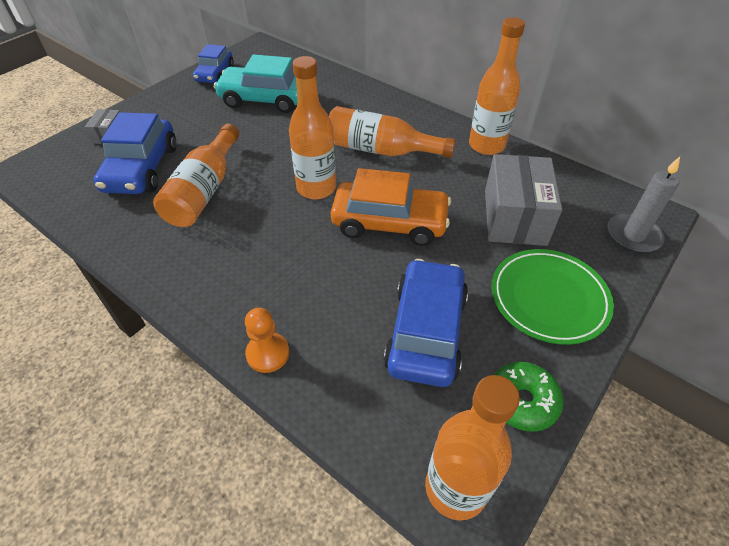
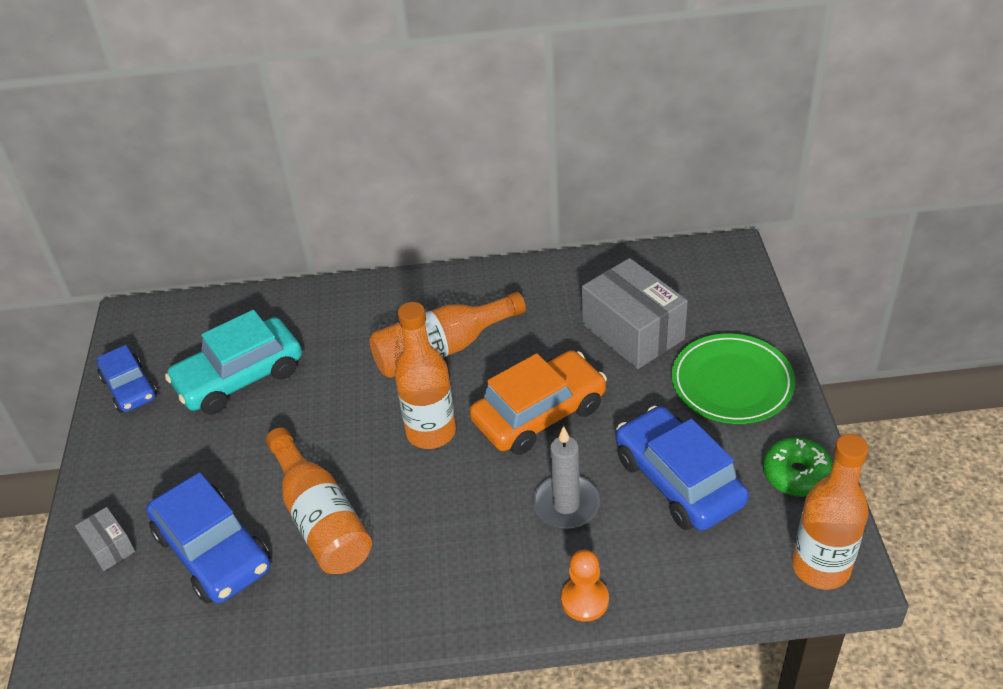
camera: 40 degrees left, 5 degrees down
(486, 145) = (532, 277): orange bottle -> none
(633, 235) = (733, 283): grey candle -> grey candle (566, 505)

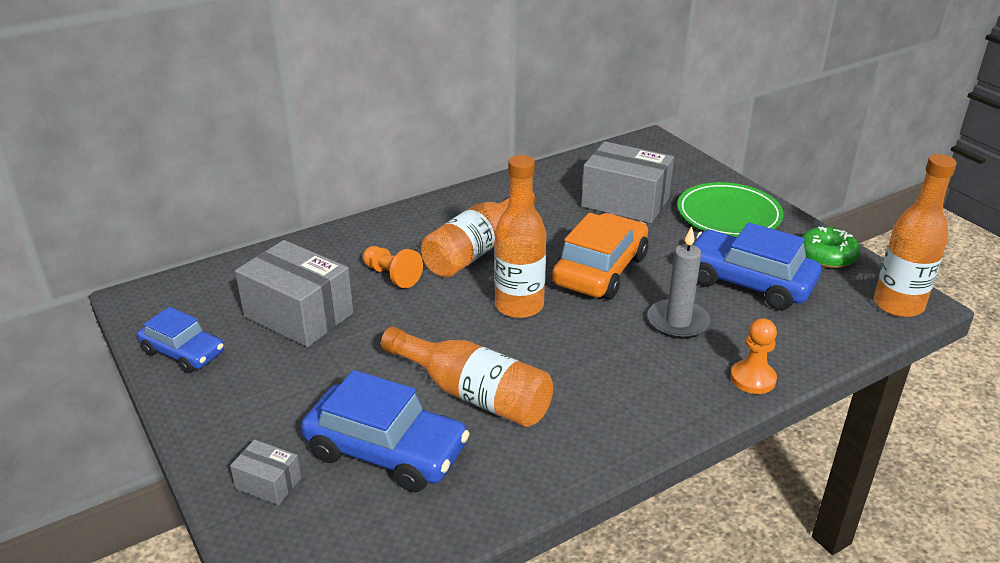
camera: 30 degrees left, 10 degrees down
(239, 377) = (298, 315): turquoise car -> grey box
(344, 358) = (392, 276): none -> orange pawn

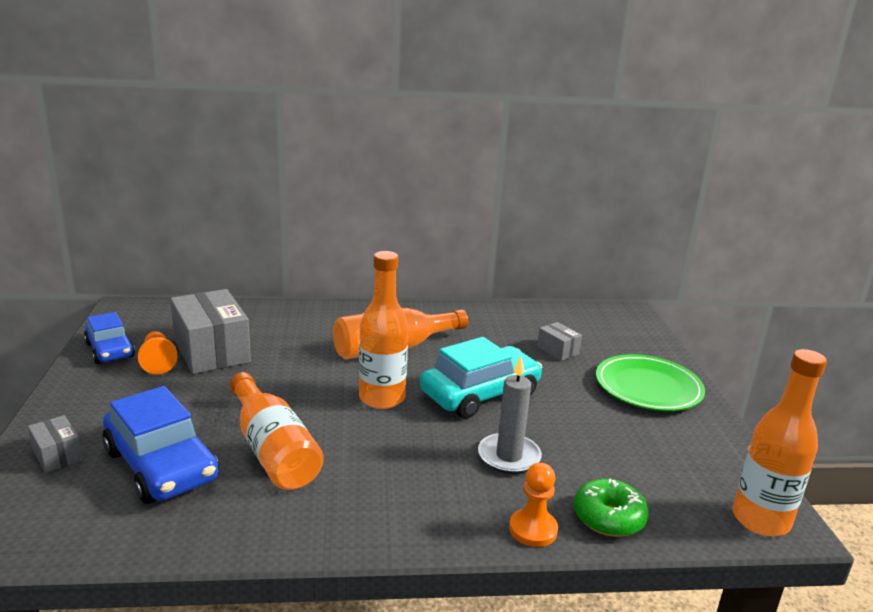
camera: 25 degrees right, 10 degrees down
(392, 276) = (307, 346): orange pawn -> orange pawn (158, 361)
(600, 270) = (480, 394): orange car -> turquoise car
(625, 202) = (557, 350): grey box -> grey box, size x0.48
(748, 282) = (612, 447): blue car -> none
(826, 256) = (719, 451): green donut -> green donut (608, 517)

